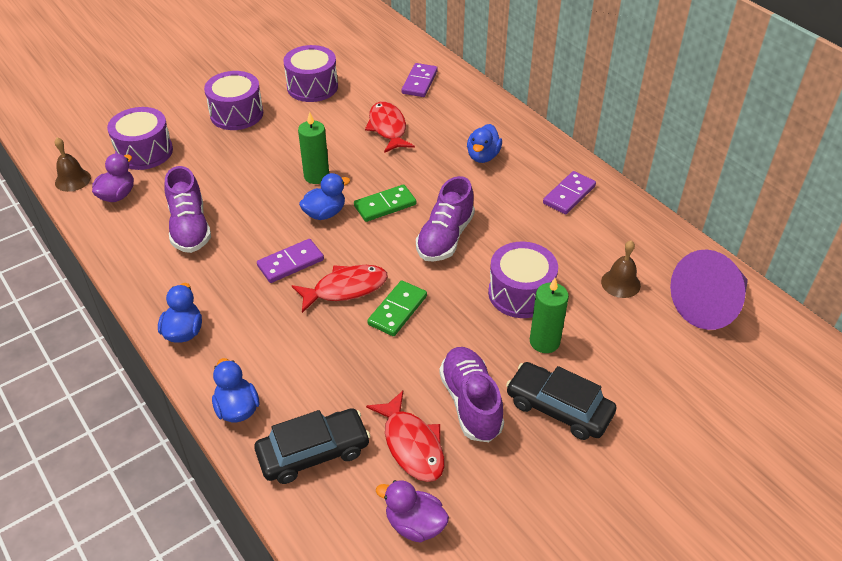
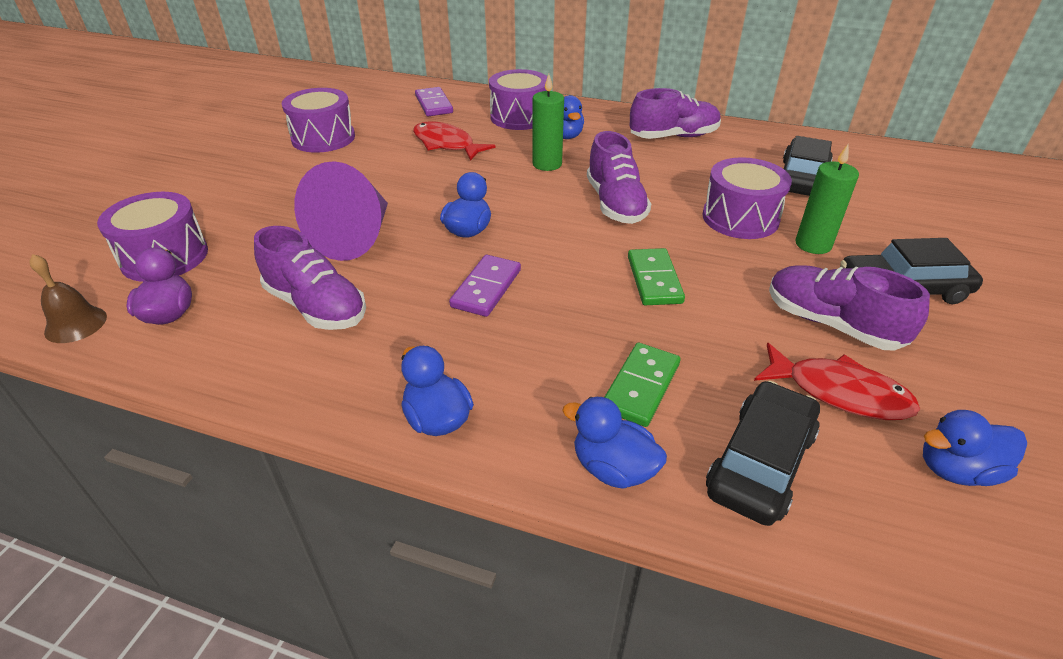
camera: 35 degrees left, 5 degrees down
(236, 114) = (256, 184): purple drum -> purple drum (519, 117)
(316, 176) = (419, 204): green candle -> green candle (547, 164)
(345, 289) = (577, 285): red fish -> none
(385, 205) = (523, 201): green domino -> green domino (640, 386)
(415, 524) = (956, 470): purple duck -> blue duck
(569, 195) = (673, 137): purple domino -> purple shoe
(620, 283) = (802, 178): brown bell -> black car
(710, 305) = (882, 167): purple cone -> purple cone (356, 237)

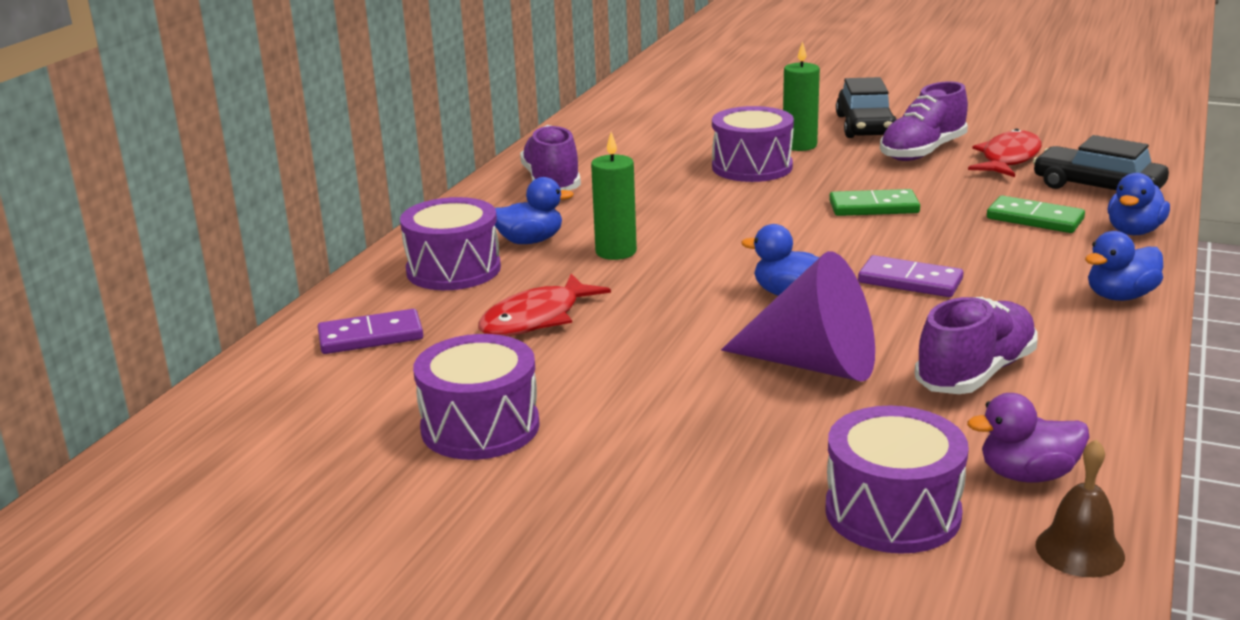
camera: 85 degrees left, 15 degrees down
(615, 204) = (723, 218): purple shoe -> none
(802, 178) = (669, 137): black car -> none
(956, 470) = (1070, 139): blue duck -> none

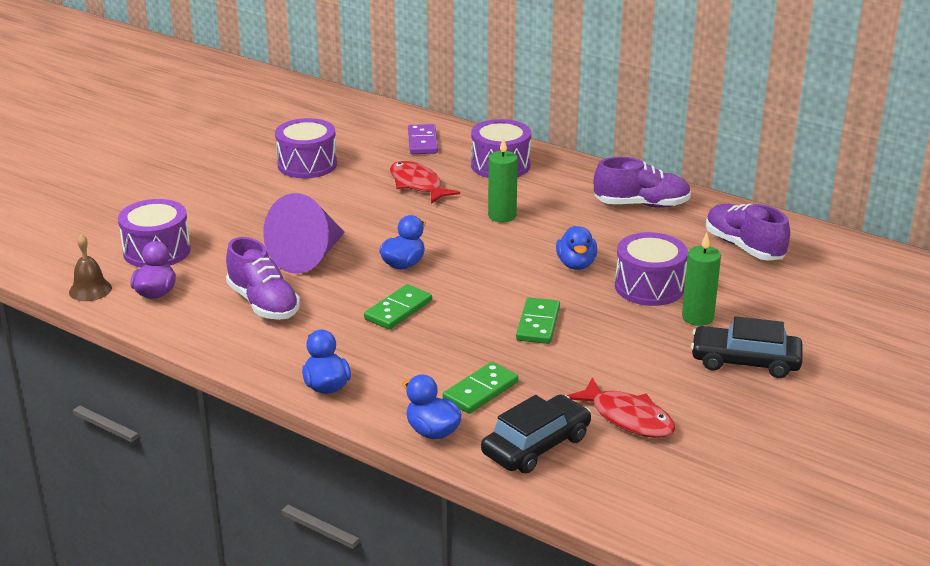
camera: 100 degrees right, 5 degrees up
(530, 241) = (534, 190): blue duck -> blue duck (576, 264)
(910, 281) = (398, 310): purple domino -> green domino
(922, 152) = (661, 376): purple shoe -> purple shoe (744, 247)

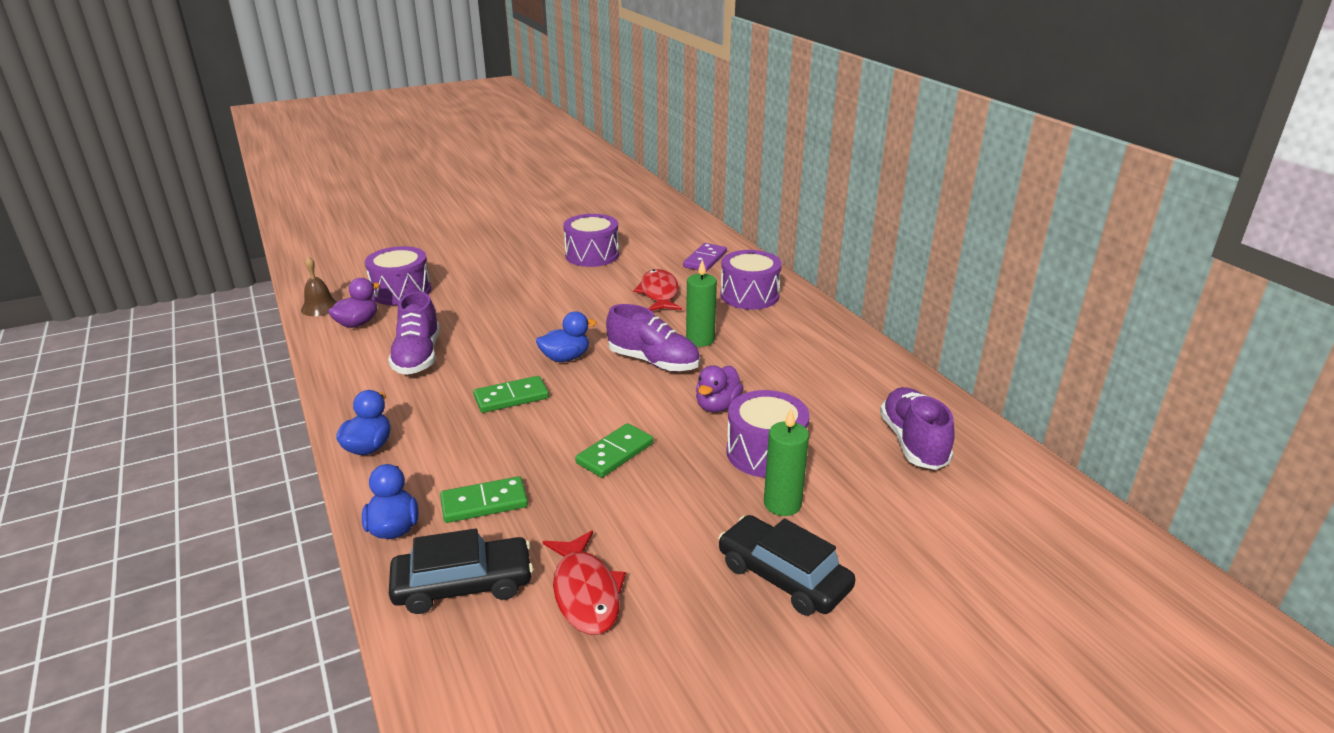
camera: 30 degrees right, 0 degrees up
(309, 257) = (500, 328): purple cone -> none
(576, 264) = (717, 406): blue duck -> purple duck
(641, 205) = (845, 367): purple shoe -> purple shoe (653, 362)

